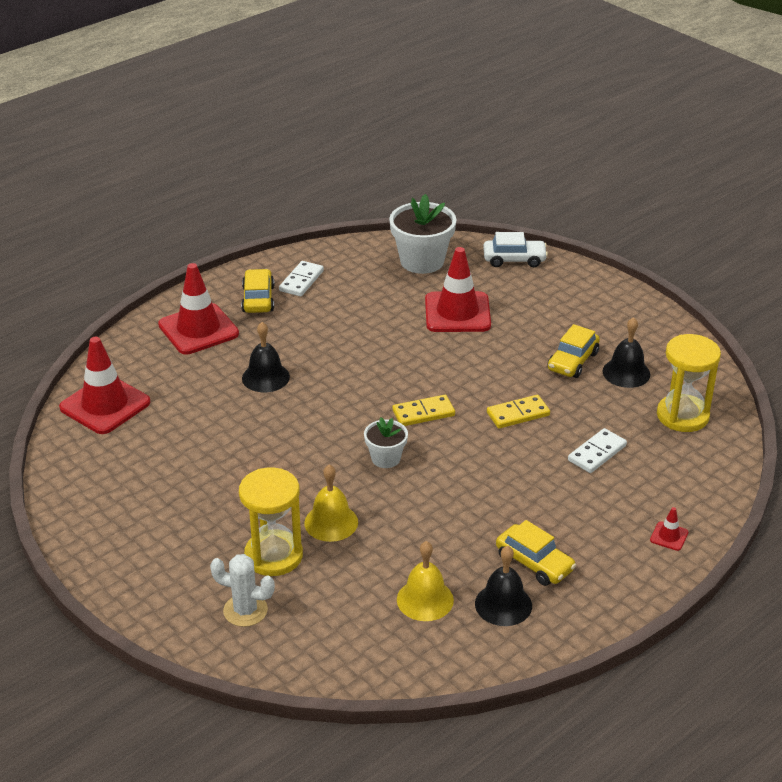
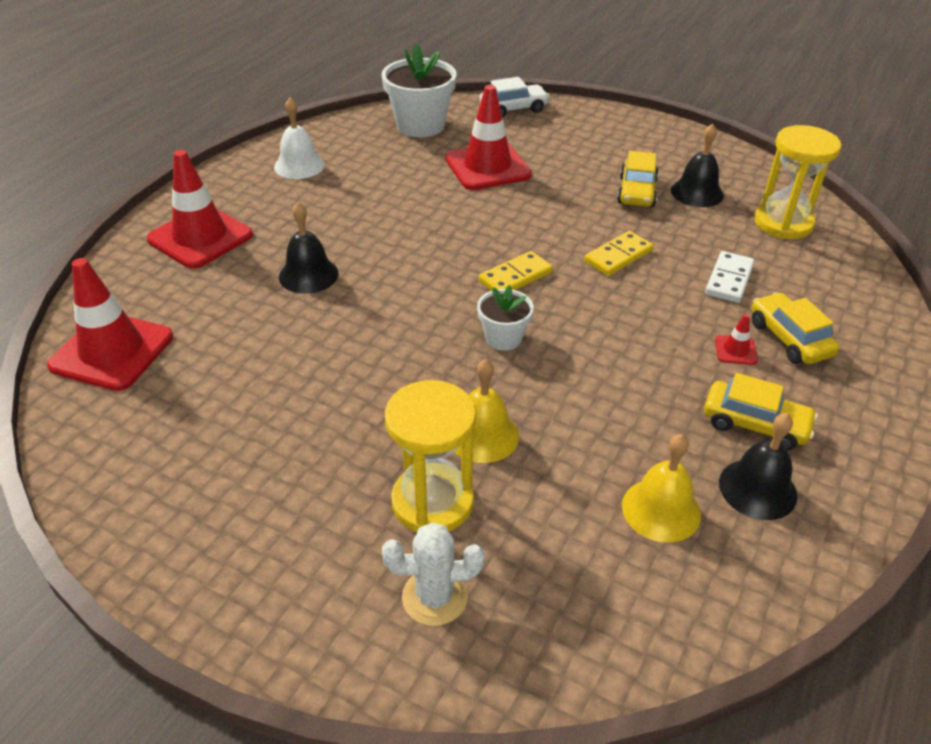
camera: 20 degrees left, 5 degrees up
(258, 299) = (258, 192): yellow car -> yellow car (789, 339)
(301, 281) = (299, 165): white domino -> white bell
(669, 536) = (871, 353): red traffic cone -> red traffic cone (735, 350)

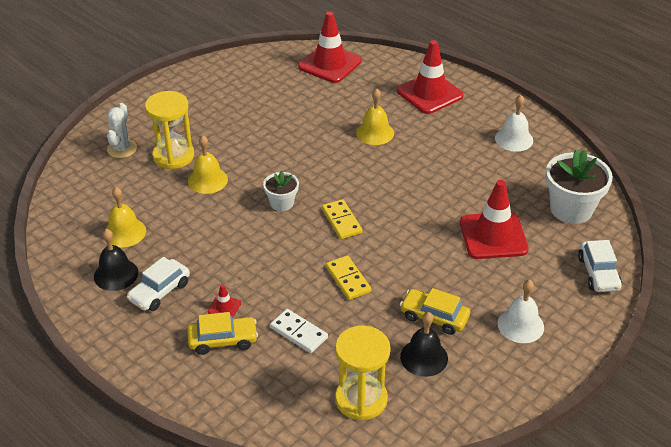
camera: 105 degrees right, 0 degrees up
(308, 275) = (375, 133): black bell -> yellow bell
(612, 144) = (520, 325): none -> white bell
(755, 424) = (160, 292): yellow car -> white car

